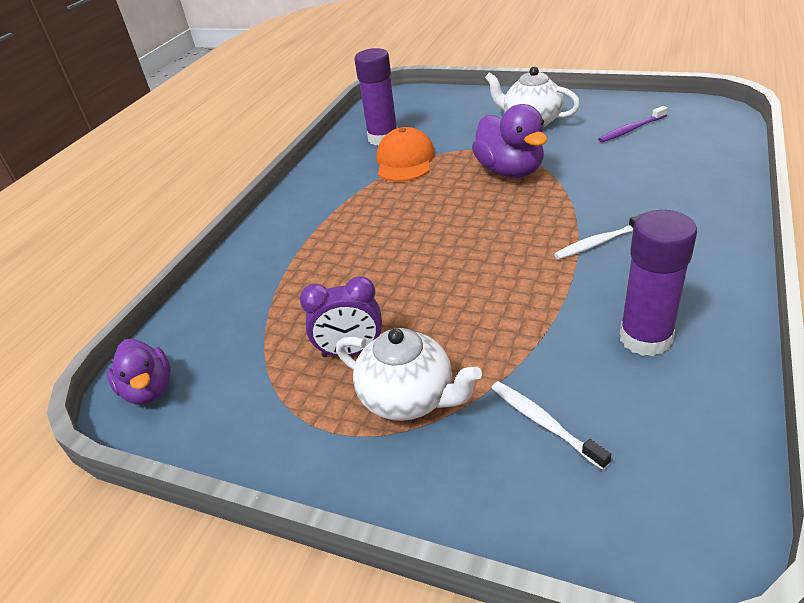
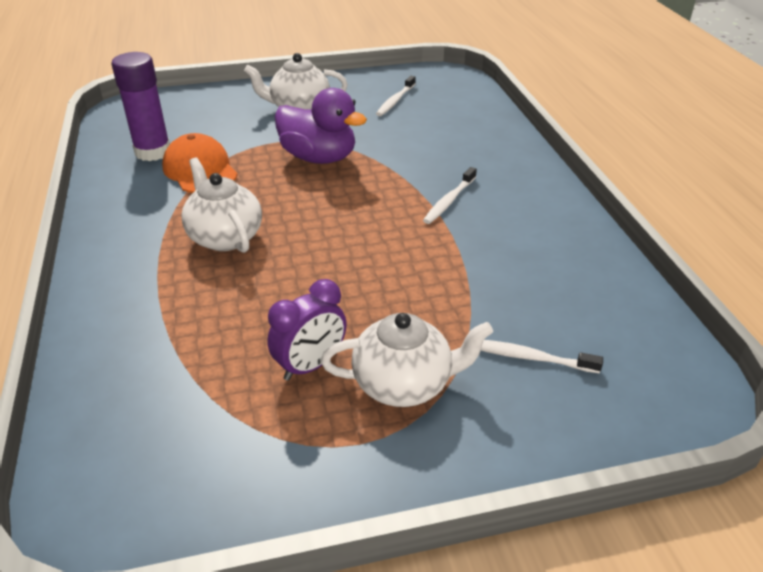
camera: 40 degrees left, 0 degrees up
(149, 390) = (106, 495): purple duck -> none
(377, 222) = (224, 237): none -> white teapot
(631, 129) = (395, 101): purple toothbrush -> white toothbrush
(645, 338) = (545, 266): purple glue stick -> none

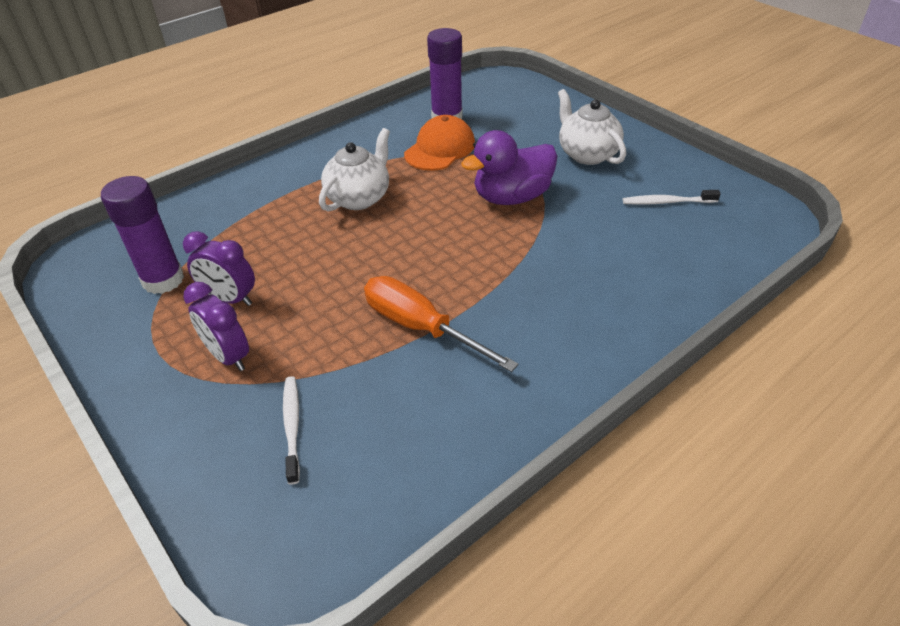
camera: 65 degrees right, 5 degrees up
(223, 419) = (163, 280): none -> purple glue stick
(319, 158) = (512, 197): purple duck -> purple duck turned 60 degrees clockwise
(404, 384) = (228, 356): white teapot -> purple clock
(449, 201) = (505, 300): white toothbrush -> none
(450, 251) = (420, 327): none -> orange screwdriver

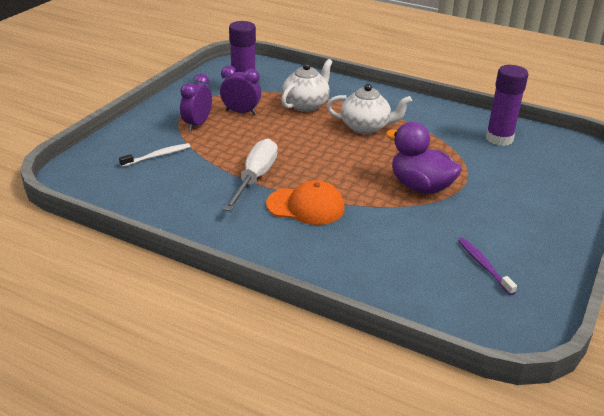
camera: 65 degrees right, 10 degrees down
(230, 299) = (241, 112): purple clock -> purple clock turned 105 degrees clockwise
(420, 327) = (255, 178): orange screwdriver -> white screwdriver
(440, 149) = (454, 144): orange cap -> orange cap (306, 206)
(587, 154) = (516, 213): white teapot -> white teapot (306, 105)
(667, 202) = (483, 265): white toothbrush -> purple toothbrush

